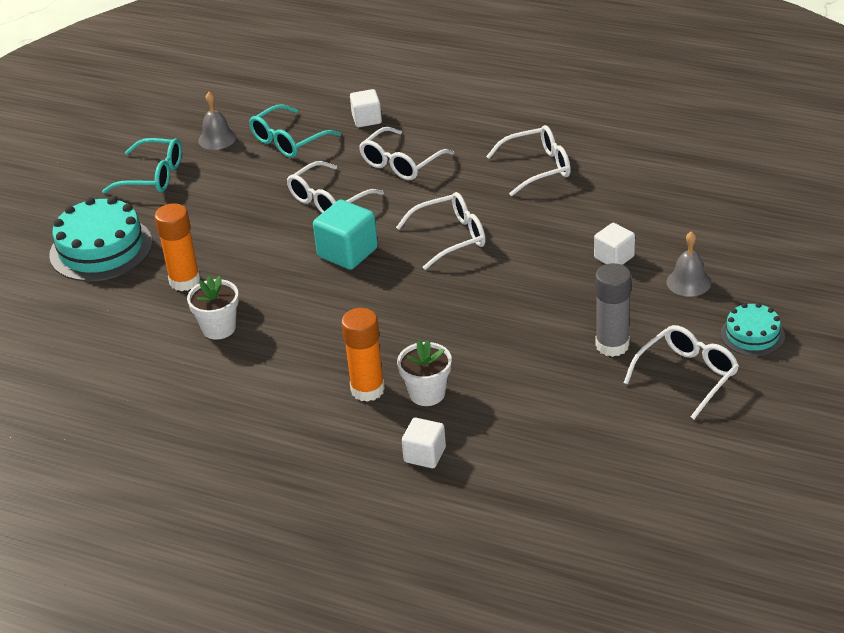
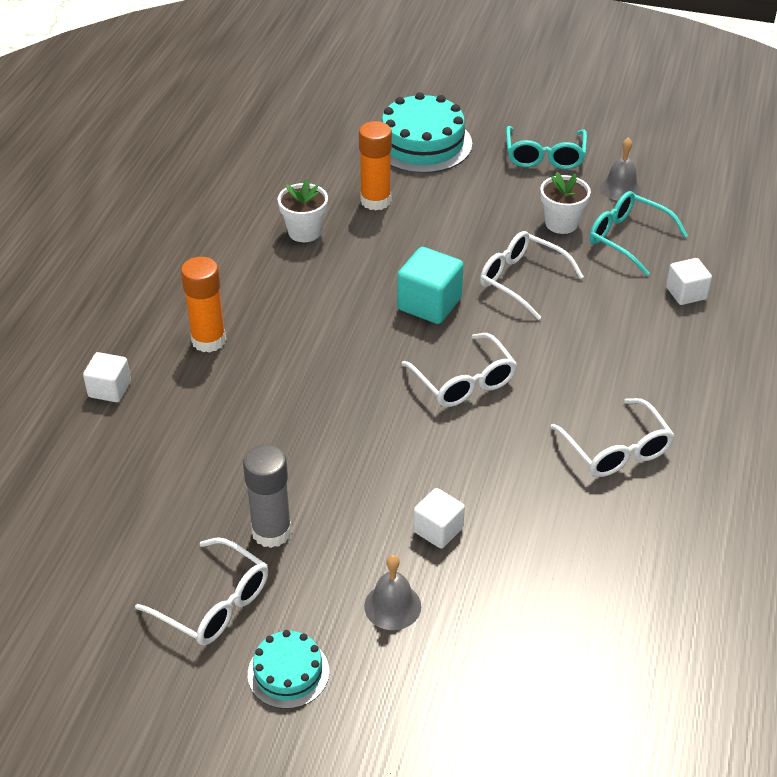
camera: 80 degrees right, 5 degrees up
(401, 163) = (602, 329): white glasses -> none
(427, 393) = (199, 383): white flower pot -> white flower pot (561, 223)

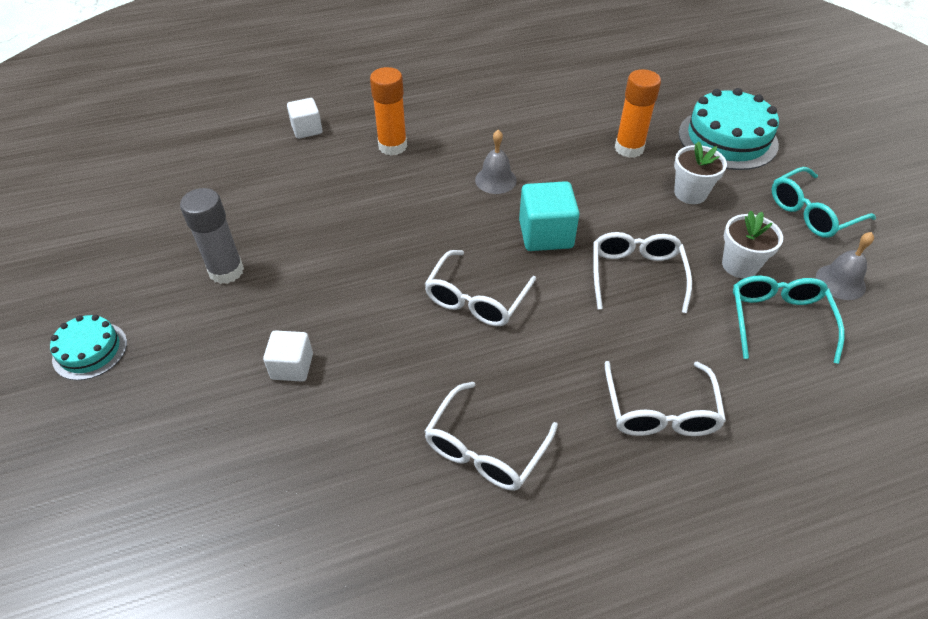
camera: 55 degrees right, 5 degrees up
(214, 604) = (138, 277): white glasses -> white glasses (660, 411)
(304, 232) = (551, 132): white flower pot -> white flower pot (690, 193)
(392, 606) = (190, 379): grey bell -> grey bell (495, 180)
(686, 293) = (756, 403): white cube -> none

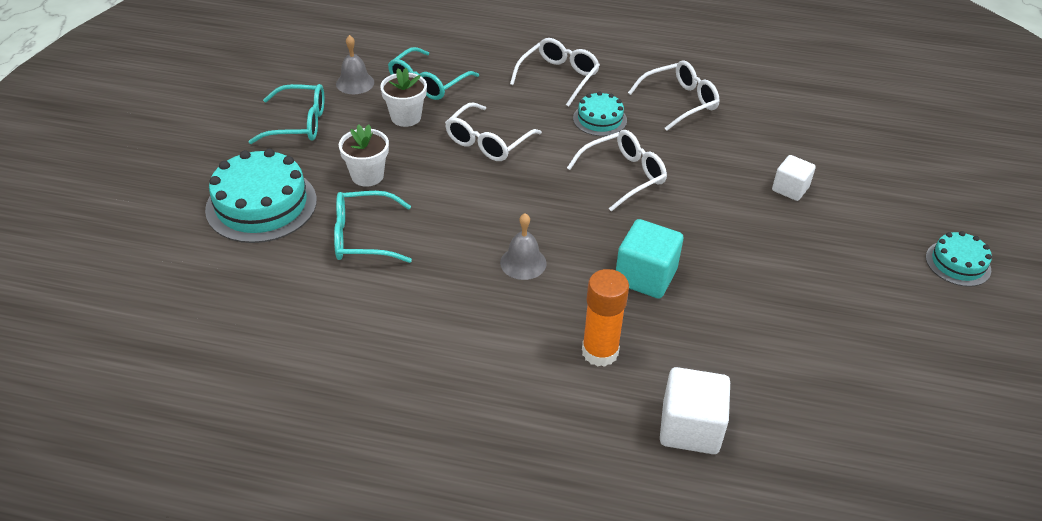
camera: 150 degrees left, 5 degrees down
(226, 271) = (829, 283): grey glue stick -> none
(307, 129) = (690, 428): white cube -> white cube, size x1.56
(545, 234) = (525, 196): turquoise cube -> turquoise cube (645, 276)
(556, 364) = (600, 119): none -> turquoise cake
(629, 148) = (363, 237): orange glue stick -> turquoise glasses

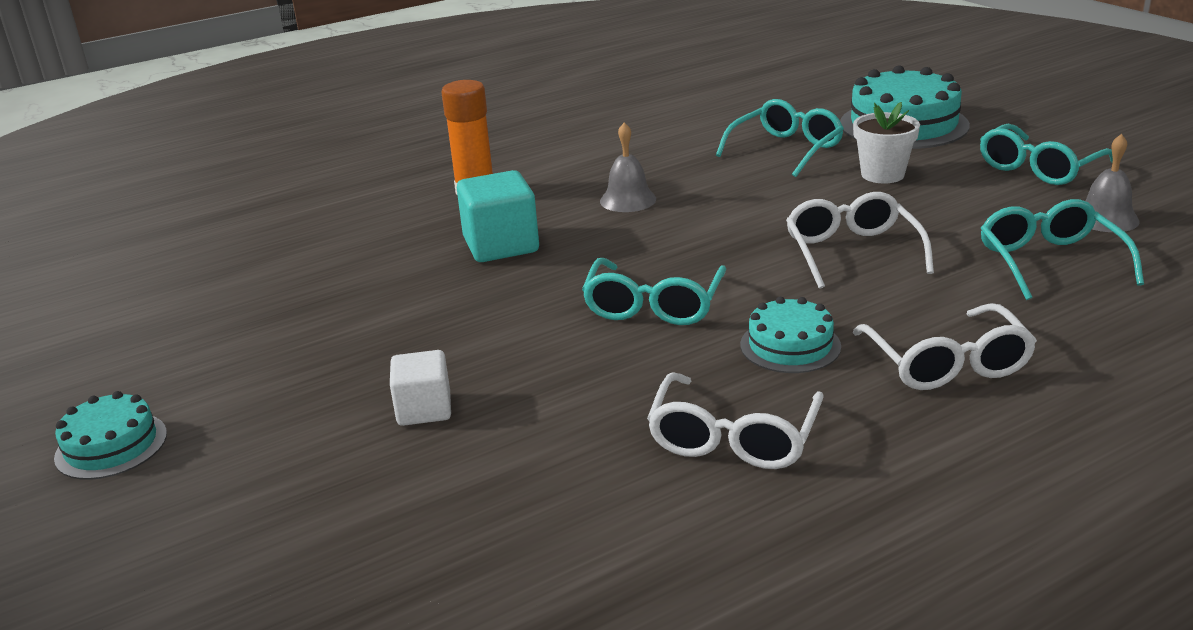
camera: 140 degrees right, 15 degrees down
(406, 117) = (976, 224): white flower pot -> none
(624, 175) = (653, 306): white glasses -> turquoise glasses
(690, 428) = (350, 193): white cube -> none

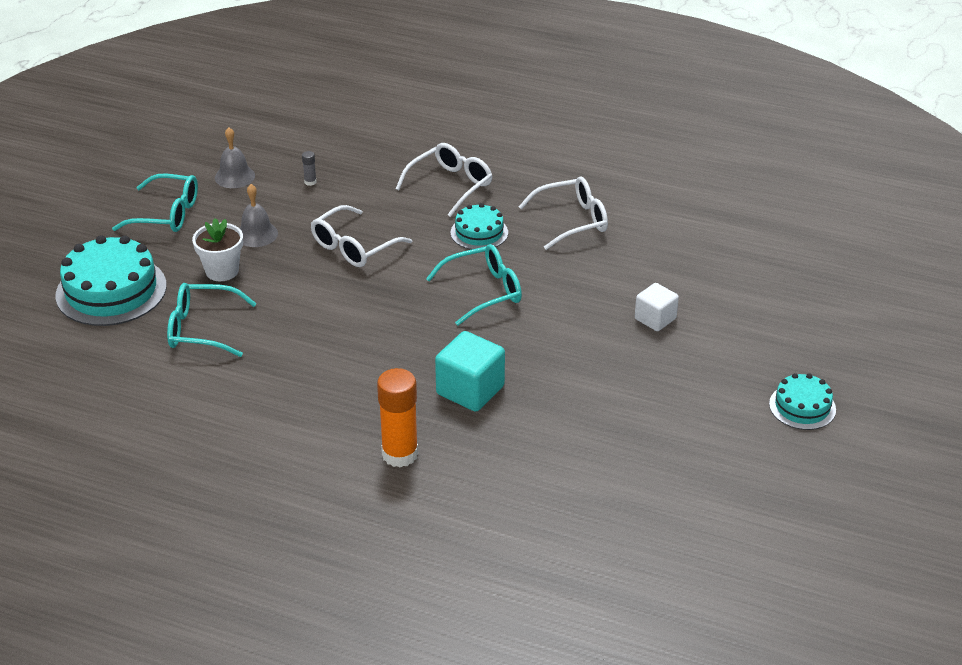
camera: 130 degrees left, 10 degrees up
(628, 200) = (352, 367): grey bell -> grey bell (256, 234)
(1049, 261) = (310, 182): turquoise glasses -> grey glue stick

